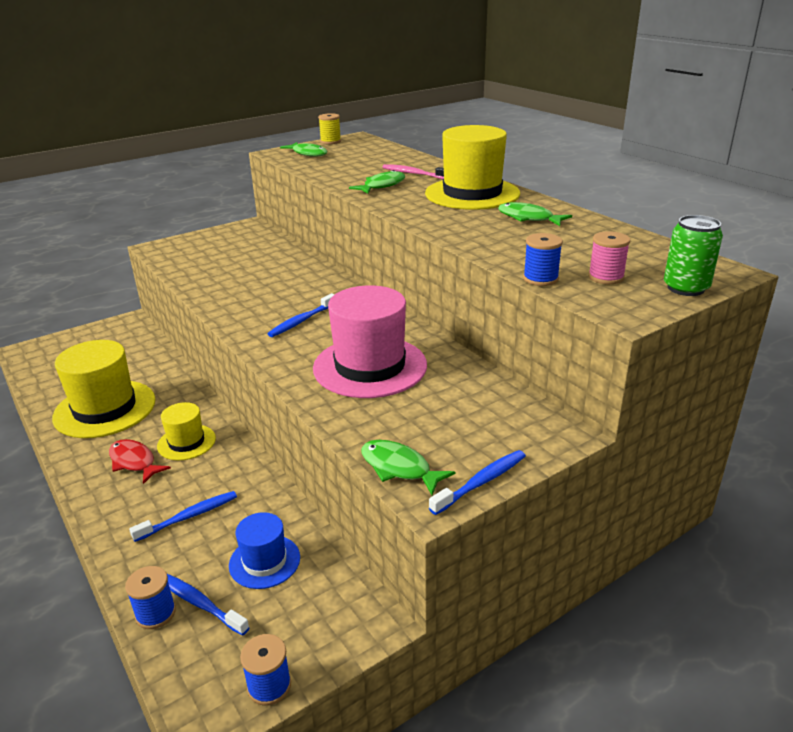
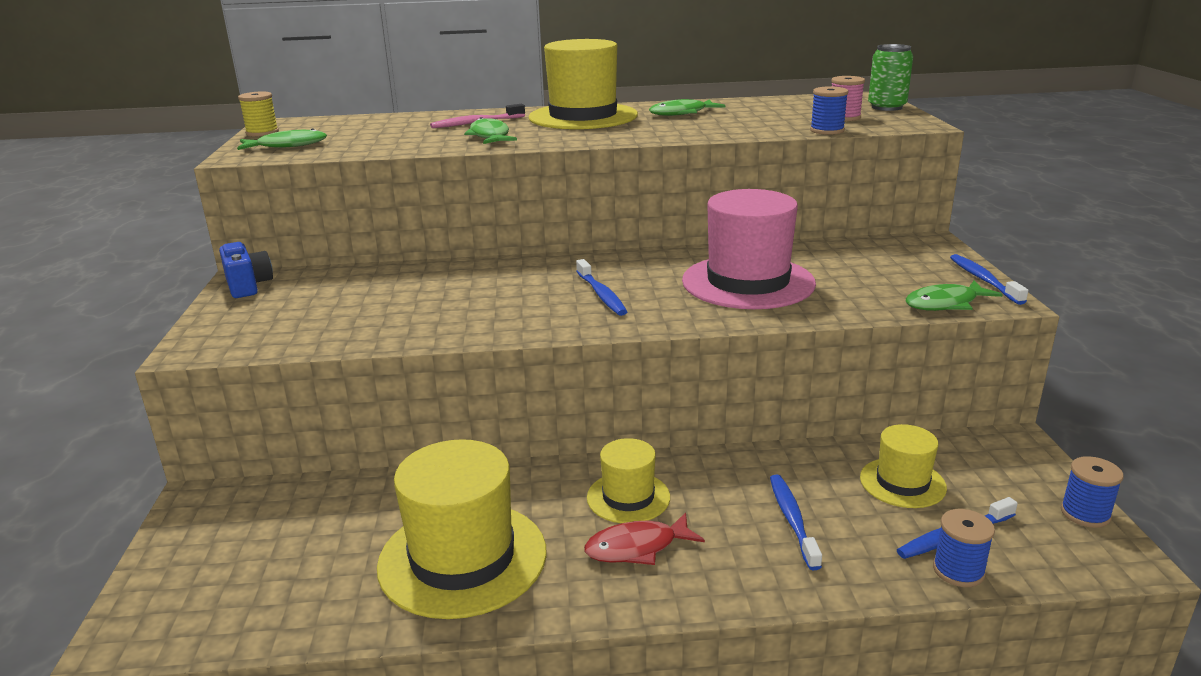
camera: 60 degrees left, 5 degrees down
(239, 229) = (248, 286): none -> blue camera
(264, 561) = (902, 483): blue hat -> yellow hat

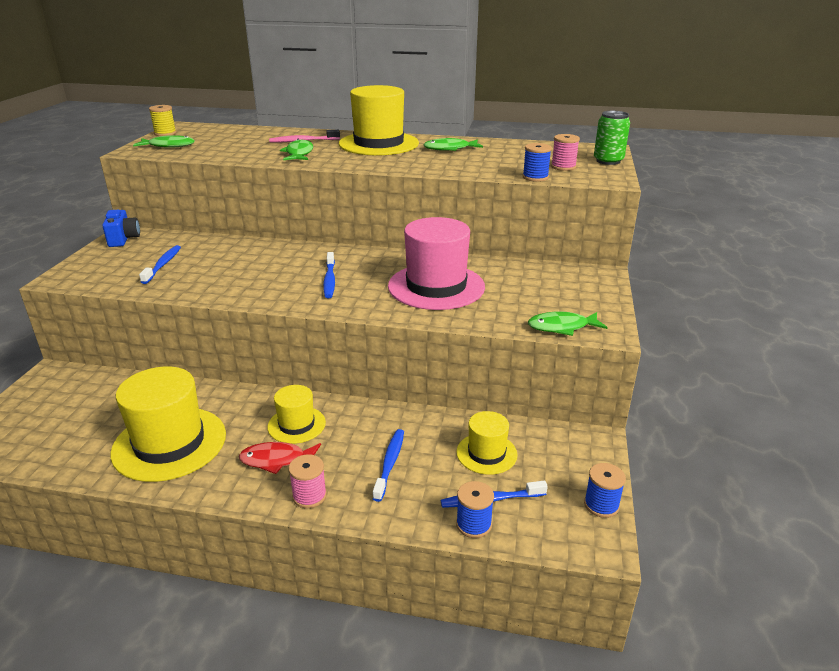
camera: 15 degrees right, 5 degrees up
(719, 584) = (309, 496): none -> pink spool
(984, 280) = (611, 313): blue toothbrush -> blue toothbrush (162, 265)

